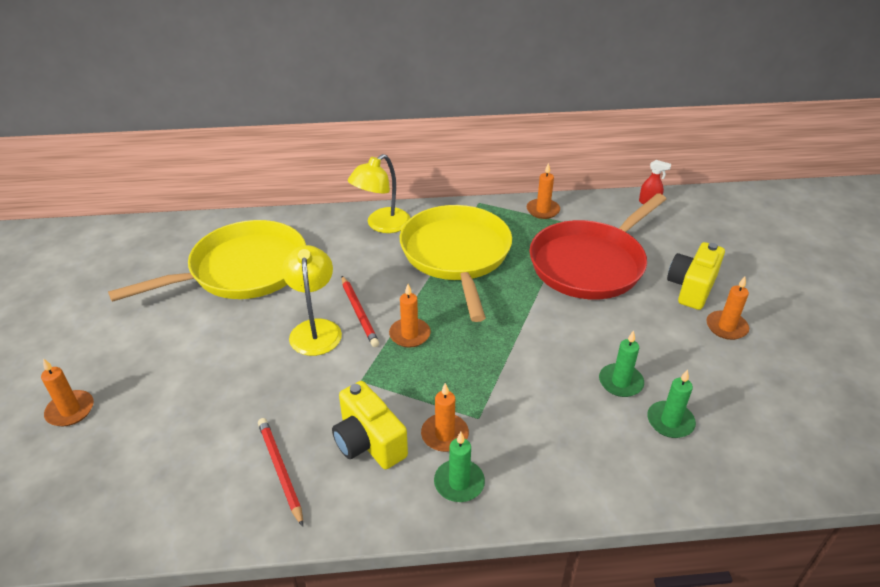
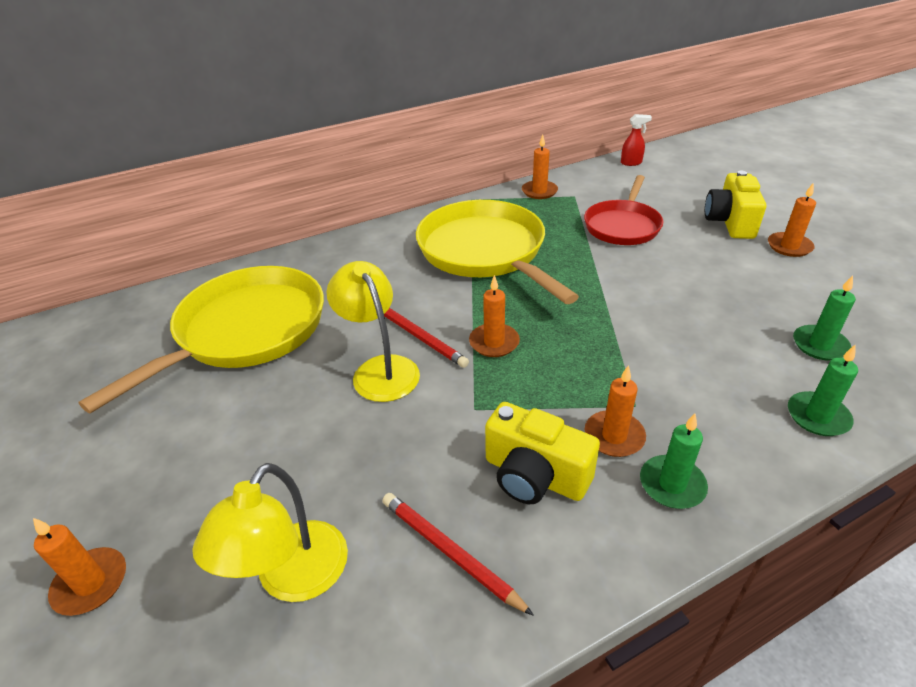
camera: 20 degrees left, 0 degrees up
(382, 225) = (383, 244): yellow lamp -> yellow lamp (293, 578)
(590, 264) = (622, 226): red pan -> red pan, size x0.62
(620, 382) = (743, 323): green candle -> green candle (817, 416)

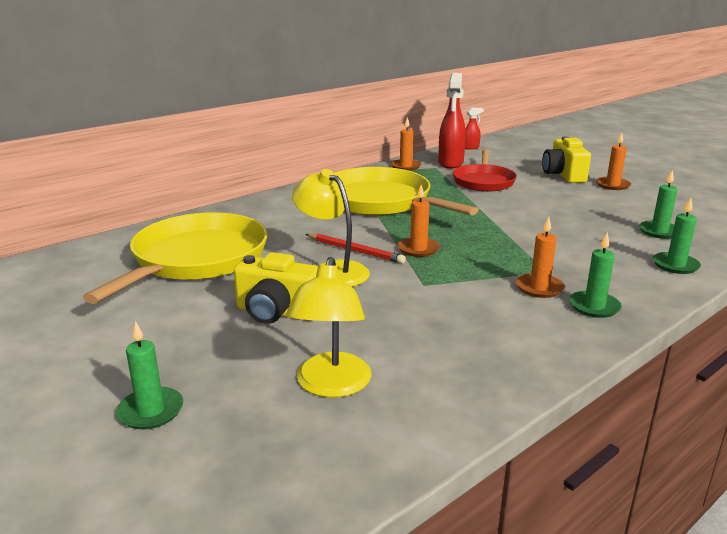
camera: 15 degrees left, 15 degrees down
(91, 583) = (151, 411): orange candle -> green candle
(450, 552) = (450, 357): red pencil -> none
(534, 476) = (491, 313): yellow camera -> yellow camera (277, 312)
(595, 190) = (450, 163): none -> red spray bottle

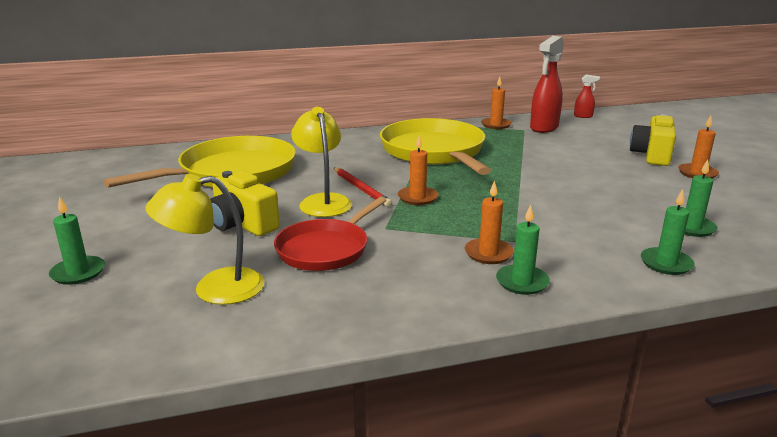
camera: 25 degrees right, 0 degrees up
(331, 386) = (214, 288): yellow lamp -> yellow lamp turned 45 degrees clockwise
(483, 181) = (556, 149): red pan -> red pan (325, 249)

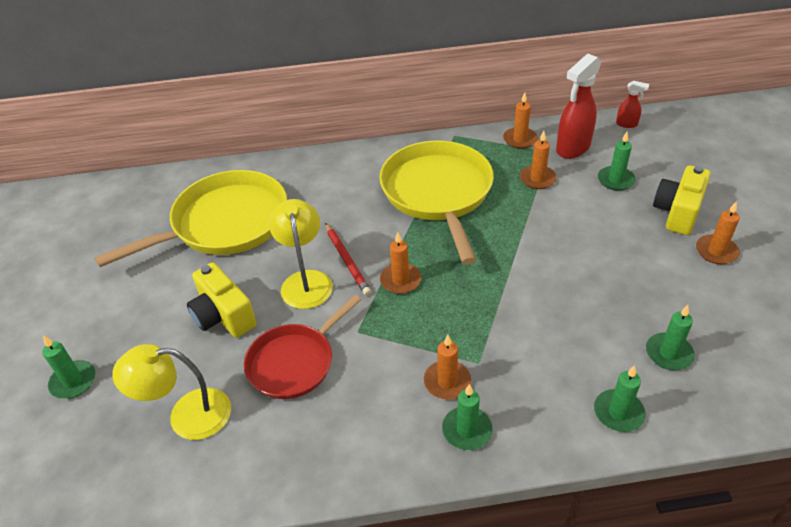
camera: 10 degrees right, 20 degrees up
(521, 143) = (537, 179): none -> orange candle
(589, 142) = (615, 180): none -> green candle

